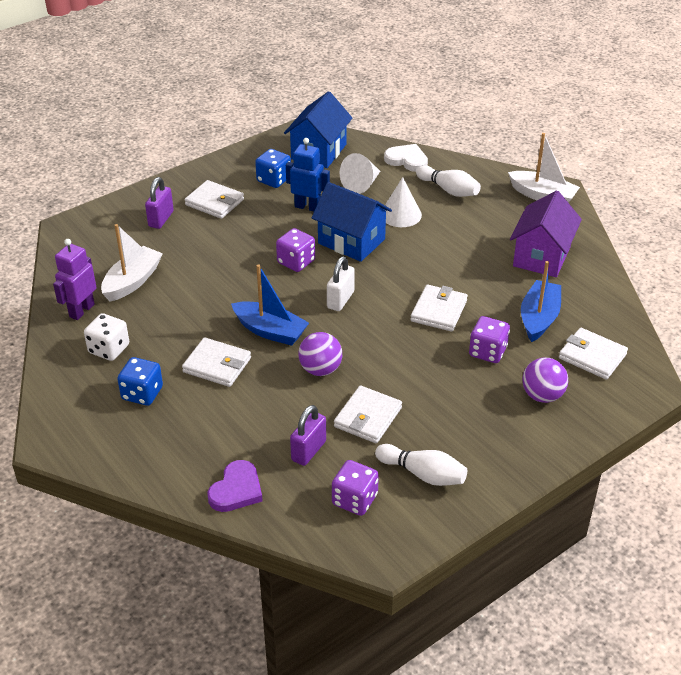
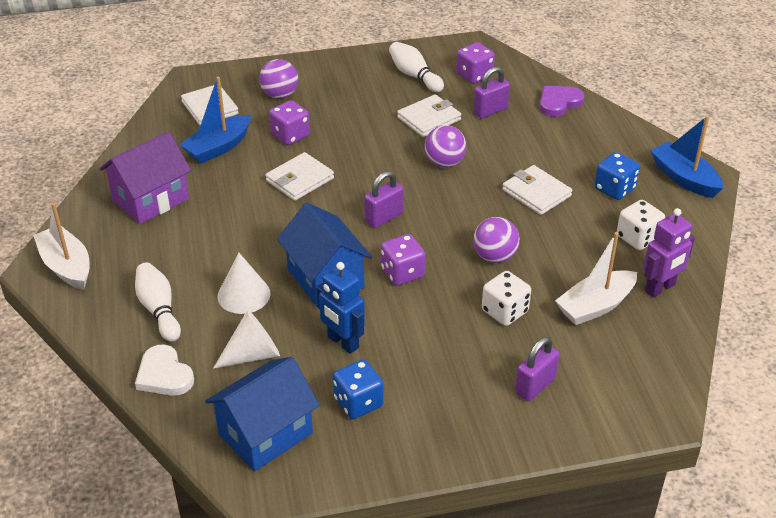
camera: 155 degrees left, 0 degrees up
(202, 258) = (504, 311): none -> white dice
(214, 202) = (455, 390): white wallet -> none
(229, 295) = (494, 257): none -> purple ball
(270, 331) = (471, 208): blue boat -> blue boat (684, 178)
(340, 300) = (384, 217): white padlock -> purple padlock

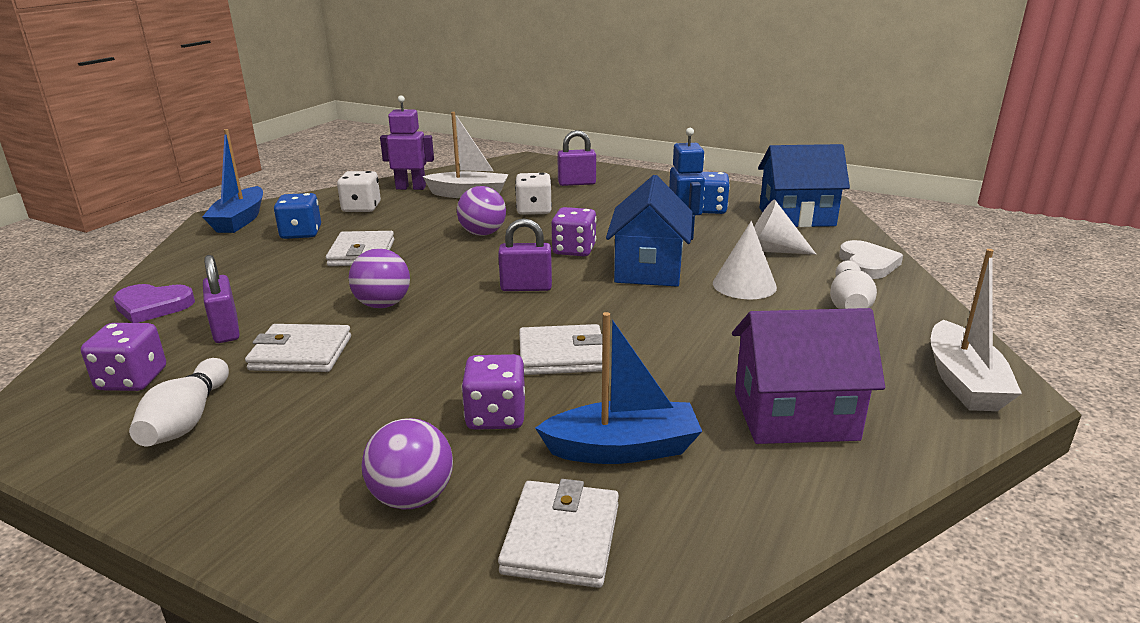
camera: 140 degrees left, 15 degrees down
(490, 111) = (226, 330): purple padlock -> purple padlock turned 60 degrees clockwise

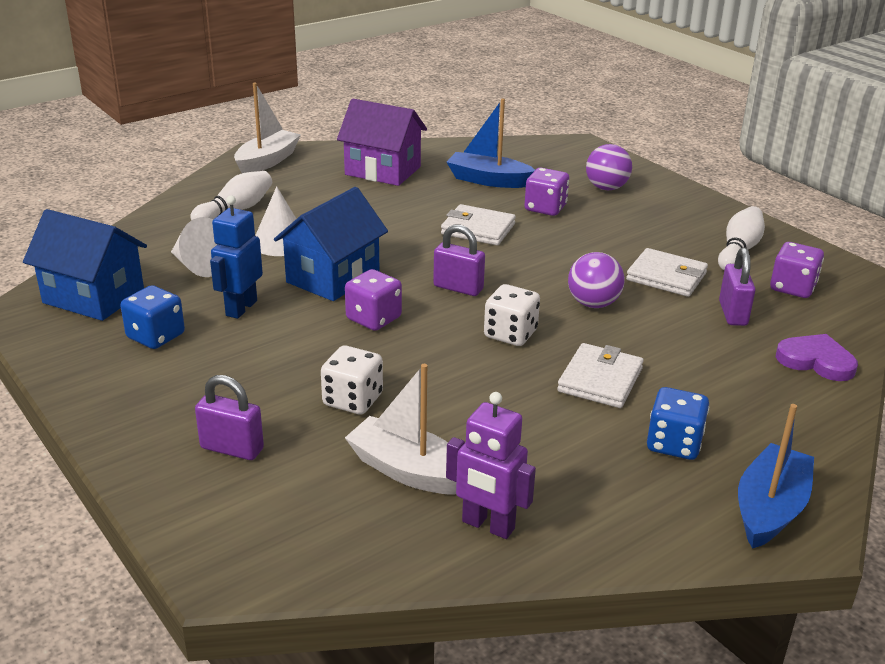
camera: 155 degrees left, 5 degrees up
(361, 208) = (583, 485): white dice -> white dice (510, 334)
(483, 233) = (448, 373): purple ball -> none
(561, 538) = (544, 162): white wallet -> none
(867, 264) = (152, 233): white heart -> none

